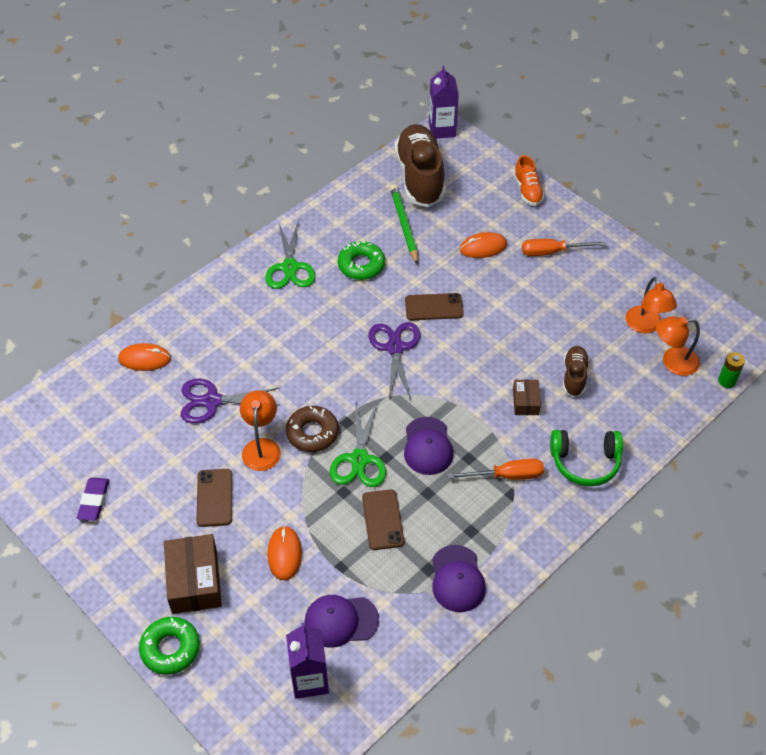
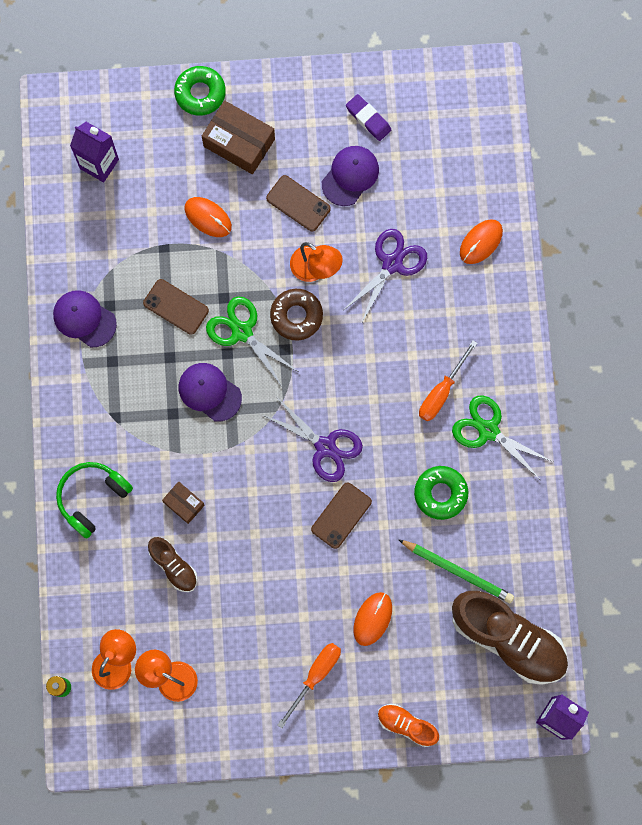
camera: 130 degrees right, 25 degrees up
(341, 621) = (123, 216): purple cap -> purple cap (350, 176)
(507, 476) = (133, 428): orange screwdriver -> orange screwdriver (441, 392)

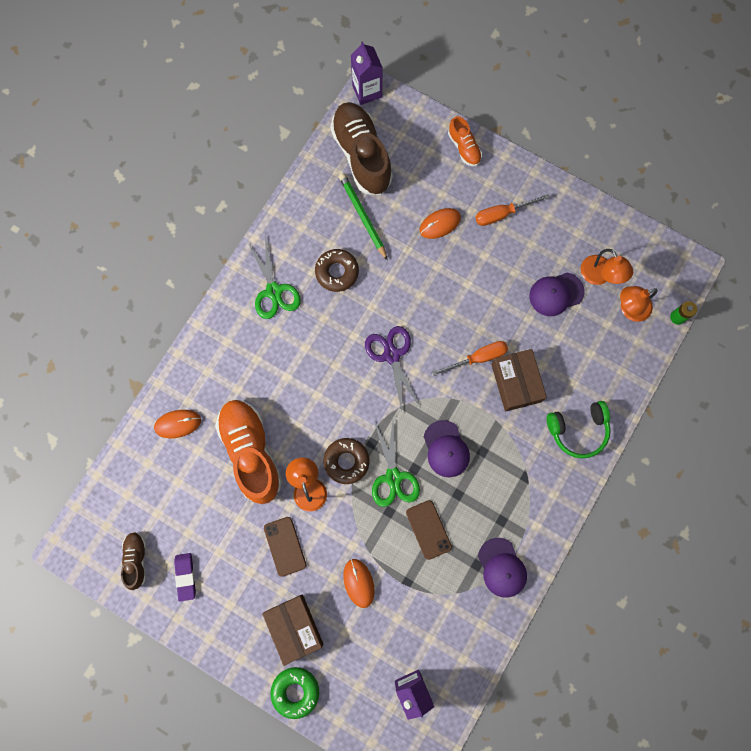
camera: 145 degrees left, 0 degrees up
(173, 566) = (550, 345): brown shoe -> brown shoe (136, 559)
(184, 504) = (516, 382): brown box -> brown box, size x1.82
(341, 515) = (413, 302): brown phone -> none
(350, 176) = (232, 540): purple cap -> purple cap (556, 294)
(392, 264) = (251, 452): purple scissors -> orange shoe
(440, 493) = (337, 272): green donut -> brown donut
(441, 392) = (285, 338): orange screwdriver -> orange screwdriver (478, 358)

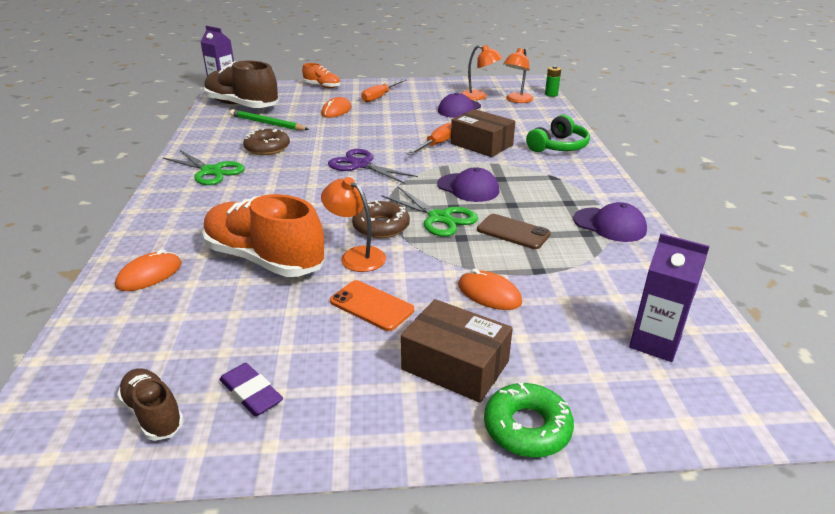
camera: 35 degrees left, 45 degrees down
(285, 546) = (371, 305): brown phone -> orange phone

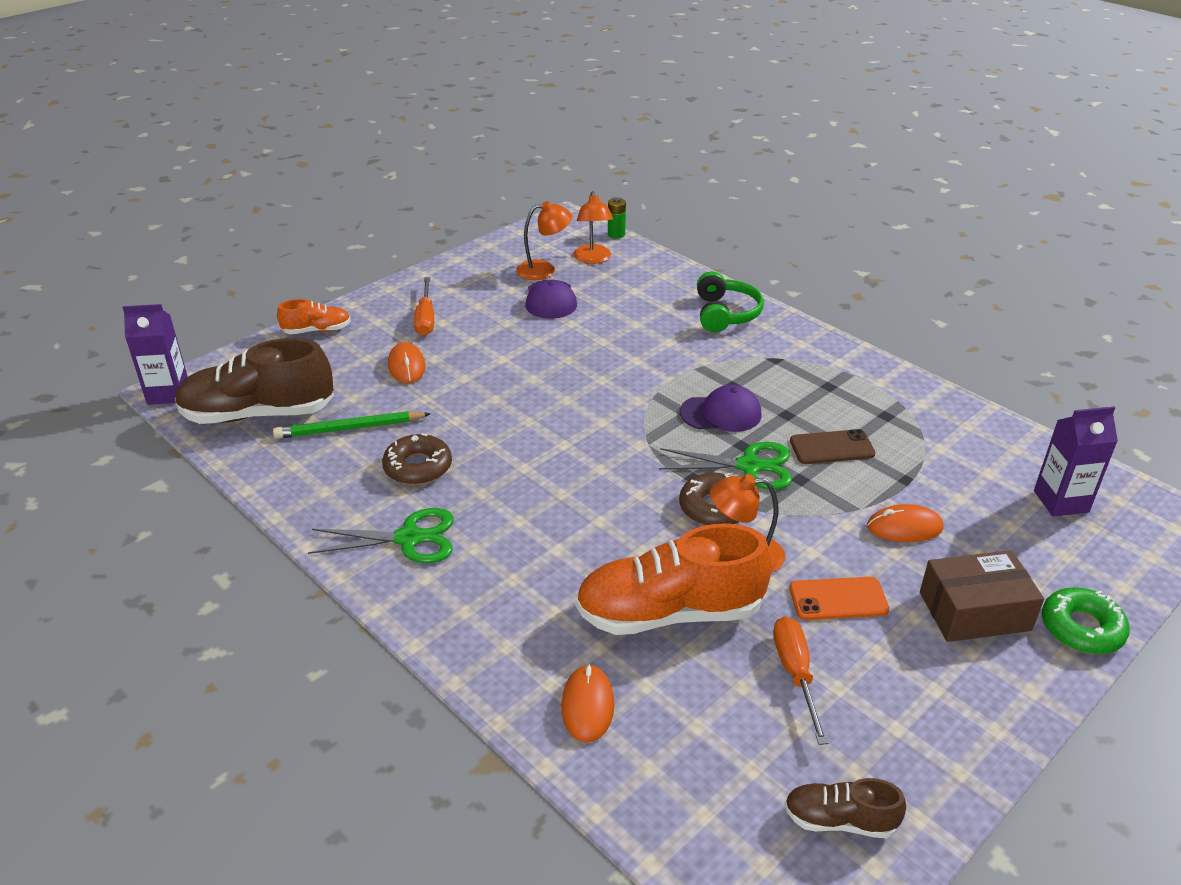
camera: 40 degrees left, 5 degrees up
(251, 393) = (879, 745): purple eraser -> none
(360, 165) = (569, 437): purple scissors -> none
(437, 145) = (606, 367): orange screwdriver -> orange screwdriver (795, 674)
(481, 144) = (650, 345): brown box -> none
(609, 225) = (891, 396): purple cap -> none

